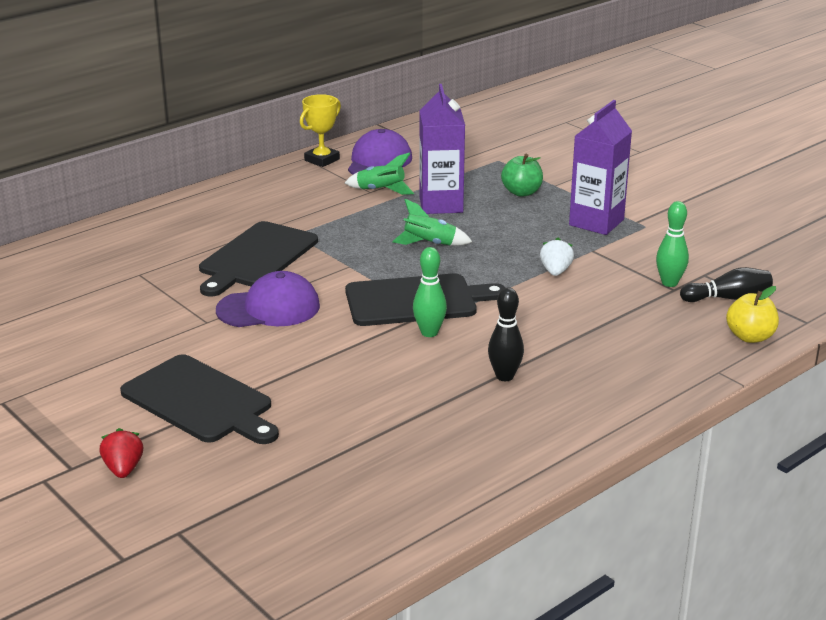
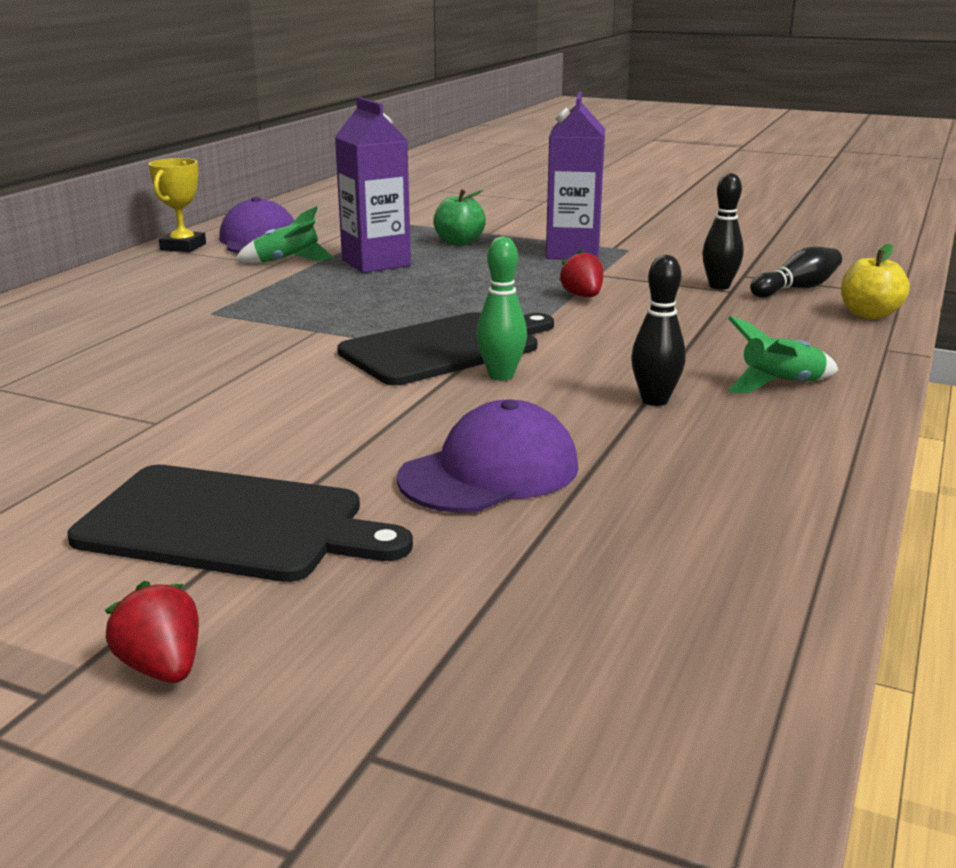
camera: 25 degrees left, 5 degrees down
(256, 257) = (174, 342): black cutting board -> none
(269, 308) = (242, 390): purple cap -> purple cap (490, 472)
(430, 244) = (402, 296): green rocket -> green rocket (781, 385)
(555, 271) = (582, 296): white strawberry -> red strawberry
(669, 283) = (719, 286): green bowling pin -> black bowling pin

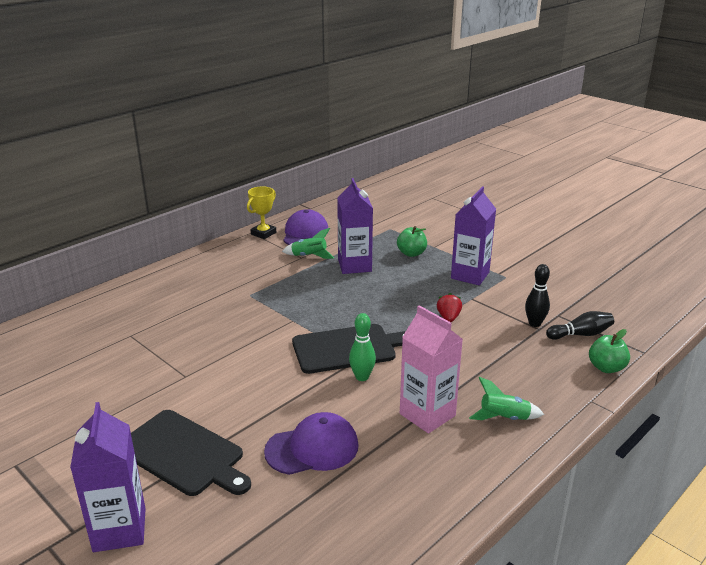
camera: 20 degrees right, 5 degrees up
(162, 667) = (119, 529): red strawberry -> purple carton
(655, 400) = (427, 415): black bowling pin -> pink carton
(869, 314) = (606, 368): yellow apple -> green apple

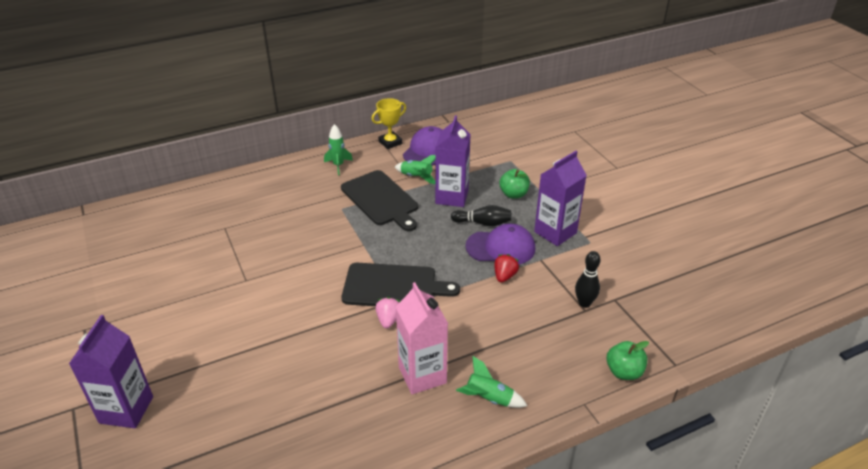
camera: 20 degrees right, 10 degrees up
(183, 454) = (206, 355): black cutting board -> black cutting board (381, 199)
(222, 260) = (338, 165): none -> green rocket
(312, 448) = (307, 380): purple cap -> purple cap (501, 247)
(362, 377) = (388, 320): green bowling pin -> pink strawberry
(581, 334) = (623, 327): black bowling pin -> black bowling pin (483, 223)

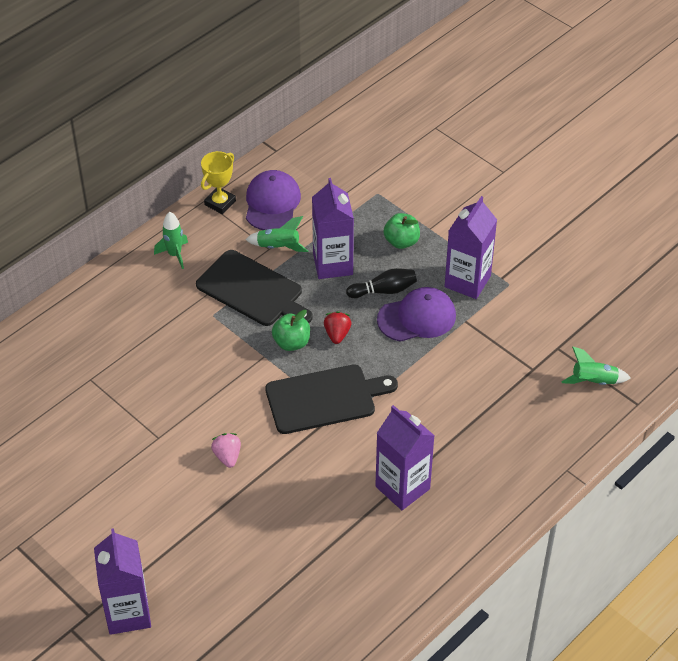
camera: 20 degrees left, 10 degrees up
(388, 320) = (339, 439): pink strawberry -> pink strawberry (227, 456)
(422, 375) = (402, 488): pink carton -> purple carton
(489, 398) = (477, 492): green rocket -> green rocket (594, 381)
(504, 276) = (436, 352): red strawberry -> red strawberry (337, 334)
(584, 303) = (529, 361): black bowling pin -> none
(624, 372) = (592, 426): green apple -> green apple (291, 343)

